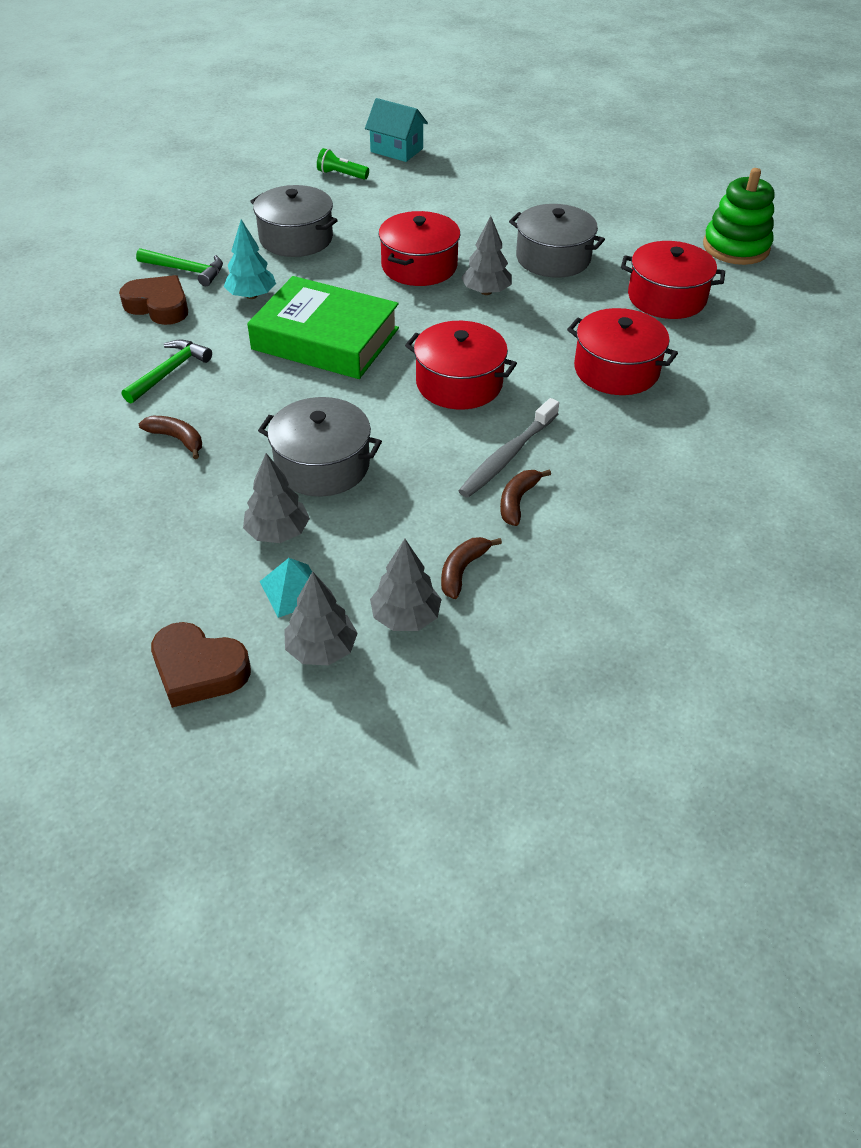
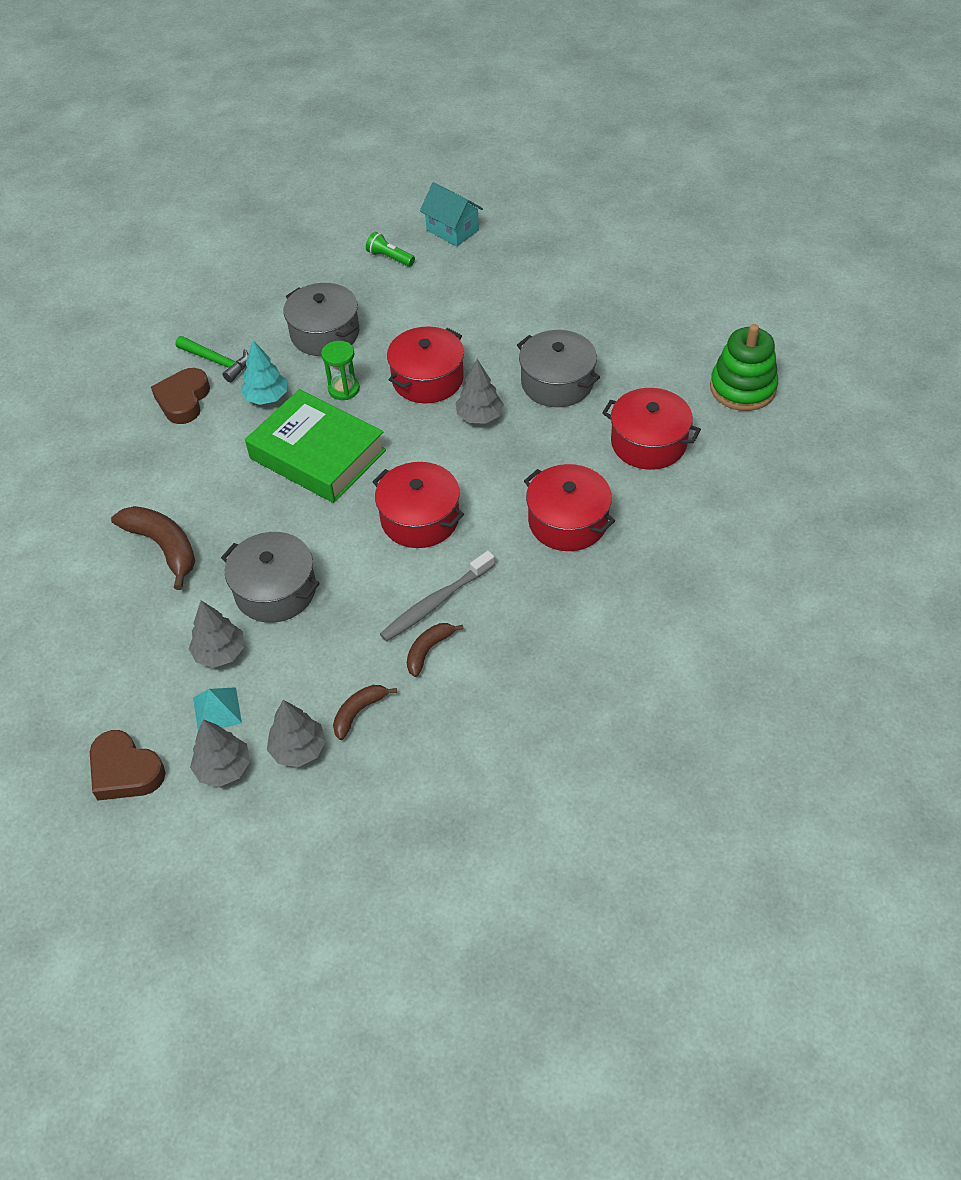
camera: 15 degrees right, 5 degrees up
(158, 306) = (183, 400): brown heart -> brown heart turned 120 degrees counterclockwise
(169, 372) = (174, 475): green hammer -> none
(177, 439) = (163, 547): brown banana -> brown banana, size x1.74
(333, 282) = (344, 389): none -> green hourglass

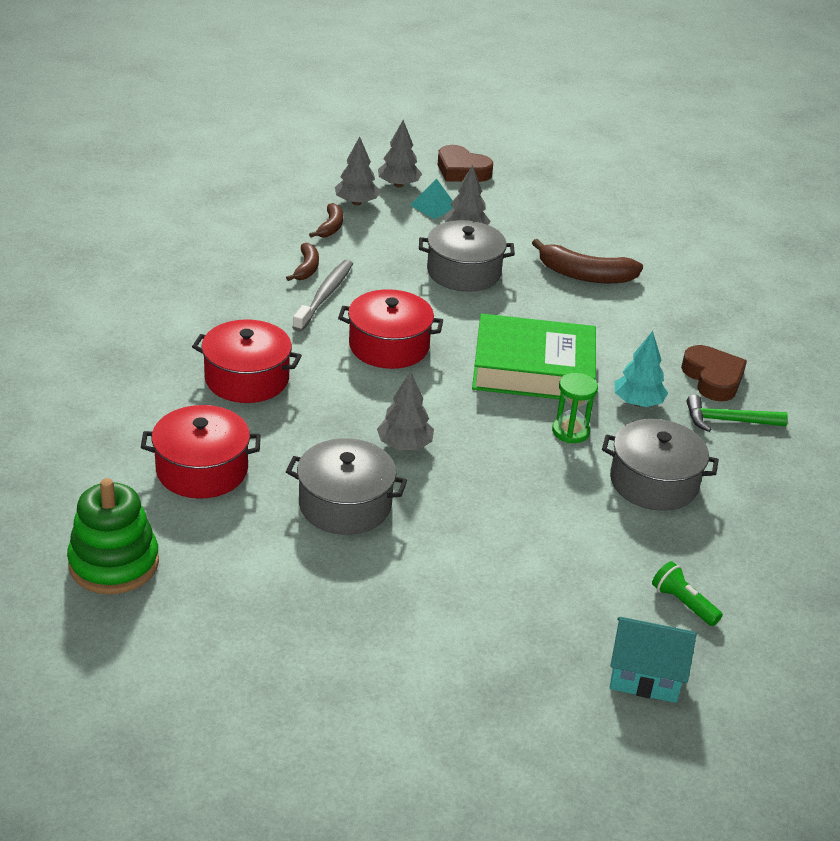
camera: 145 degrees right, 15 degrees down
(125, 771) = (462, 170): brown heart -> brown heart turned 150 degrees counterclockwise
(390, 258) = (683, 603): green flashlight -> green flashlight turned 135 degrees counterclockwise
(427, 379) = (493, 467): red pot -> none

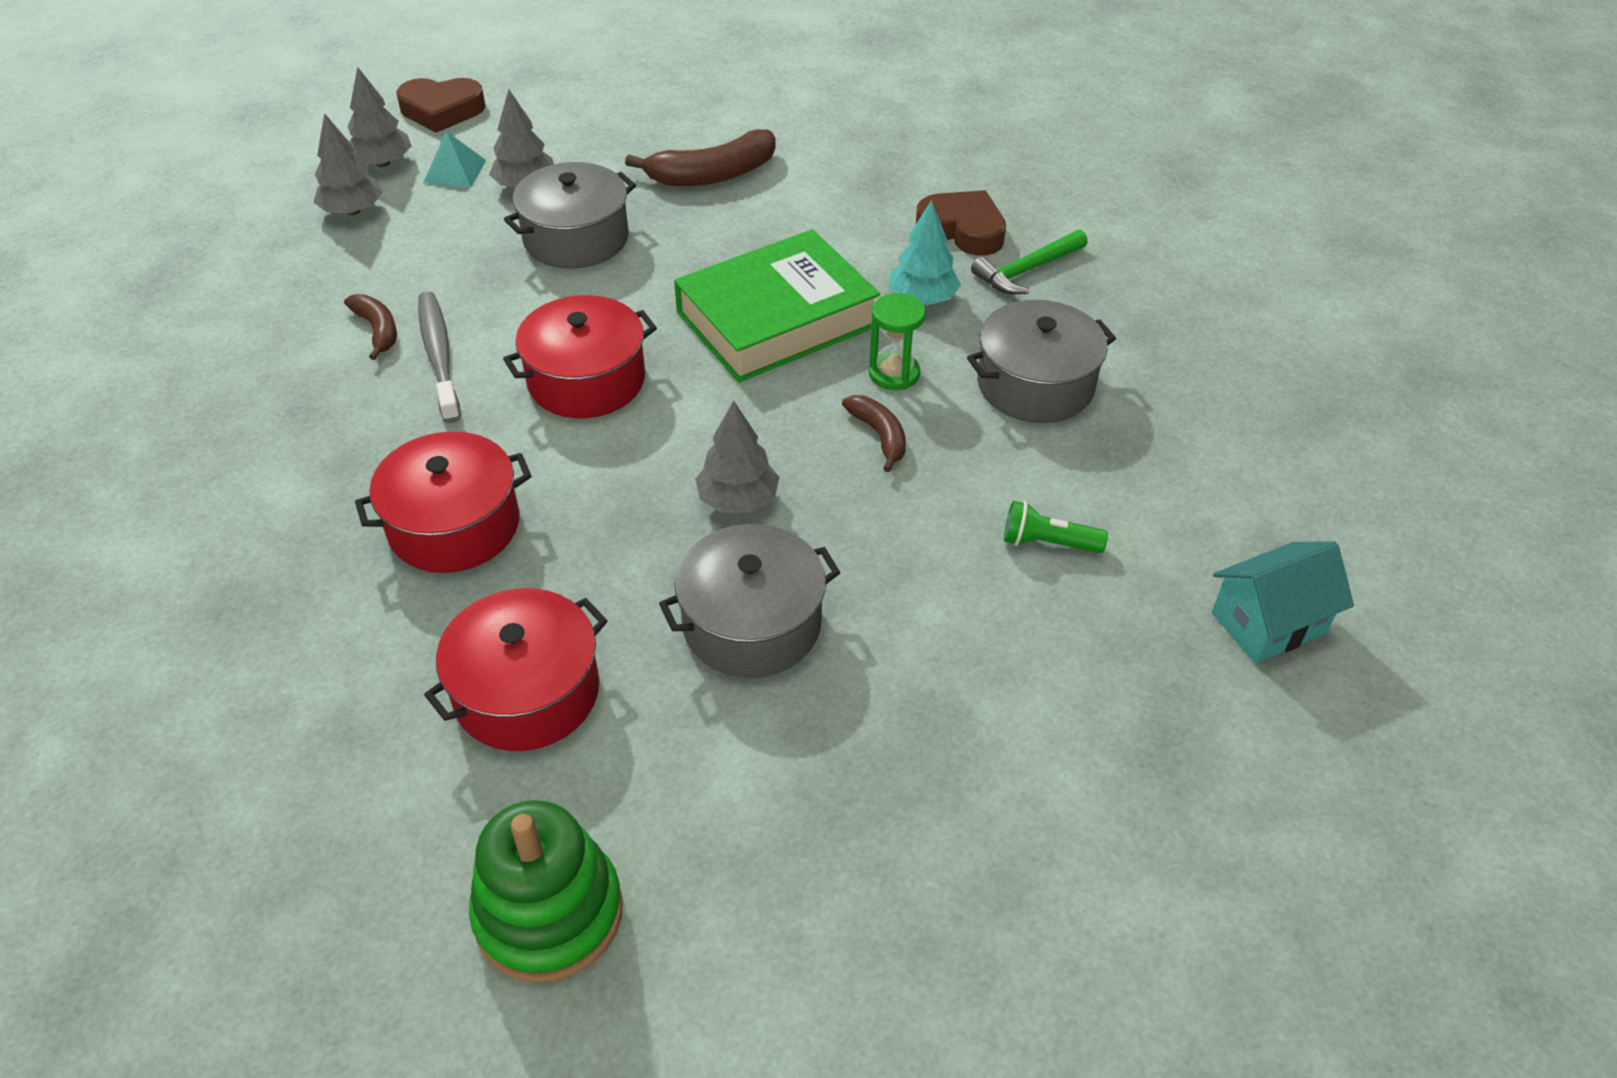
camera: 35 degrees left, 10 degrees up
(330, 227) = (352, 259): brown banana -> brown banana (879, 436)
(683, 603) = (1209, 510): green flashlight -> green flashlight (1047, 543)

